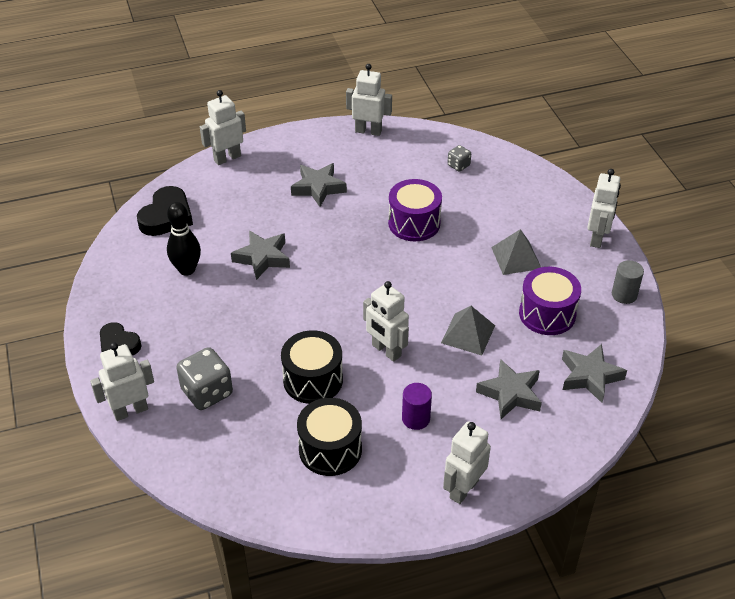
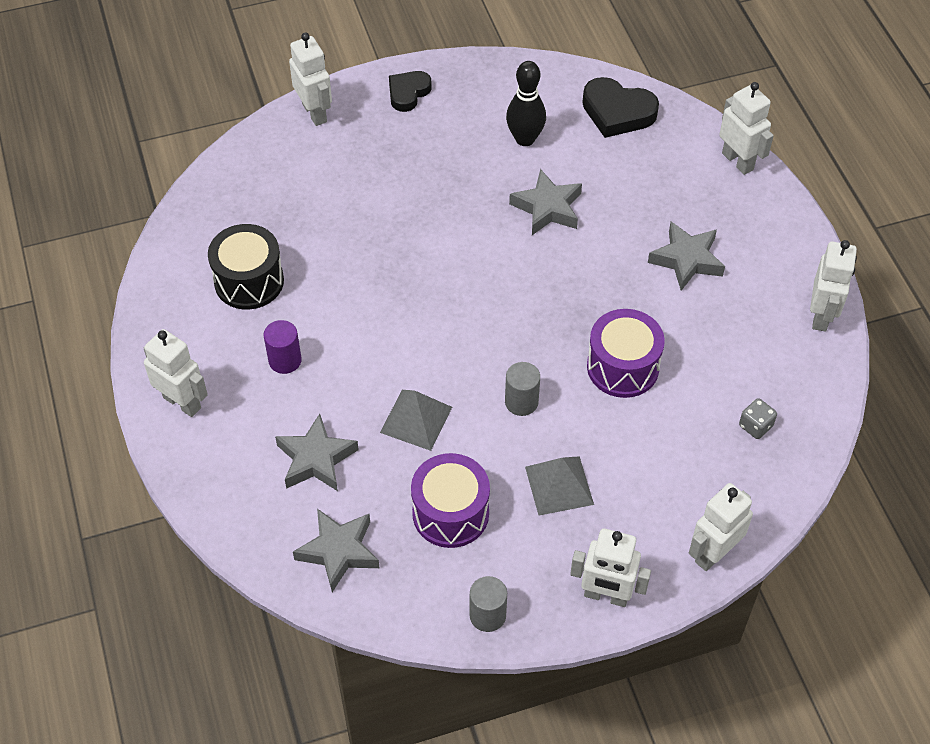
camera: 90 degrees right, 10 degrees up
(207, 392) = (336, 172): grey dice -> none
(313, 380) = (348, 263): black drum -> none
(386, 350) = (390, 333): white robot -> white robot (713, 553)
(447, 275) = (521, 402): none -> grey cylinder

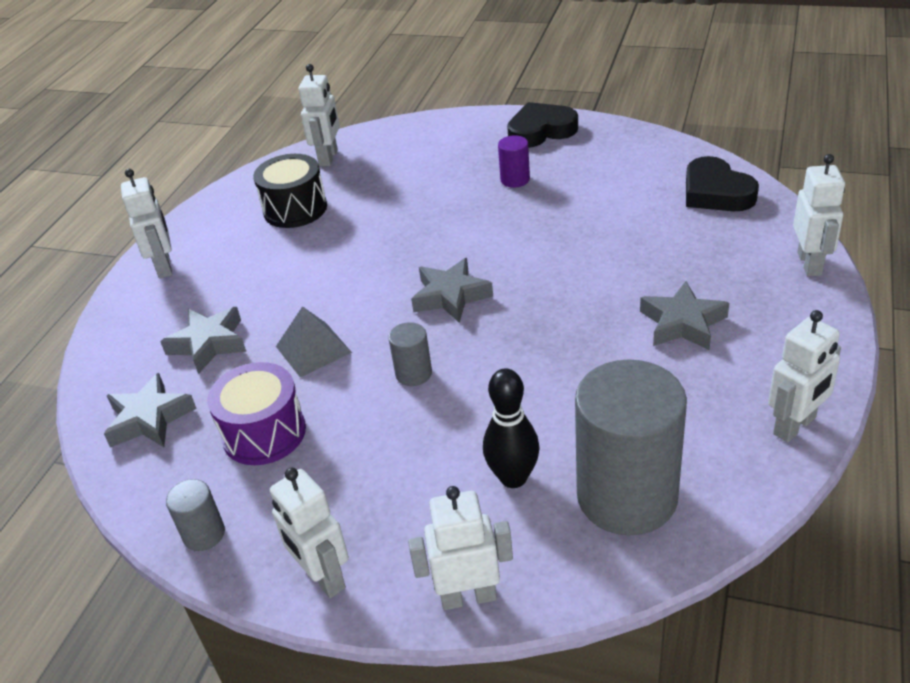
camera: 40 degrees right, 15 degrees down
(285, 360) = (262, 268): purple cylinder -> purple cylinder (515, 179)
(315, 113) = (456, 123): white robot -> white robot (329, 158)
(408, 93) = (541, 131): black heart -> black heart, size x1.52
(525, 139) = (610, 187): black bowling pin -> black bowling pin (513, 477)
(547, 208) = (583, 239): grey star -> grey star (451, 296)
(559, 485) = (378, 456): grey pyramid -> none
(622, 367) = (535, 385): purple drum -> none
(755, 426) = (627, 496): grey dice -> grey cylinder

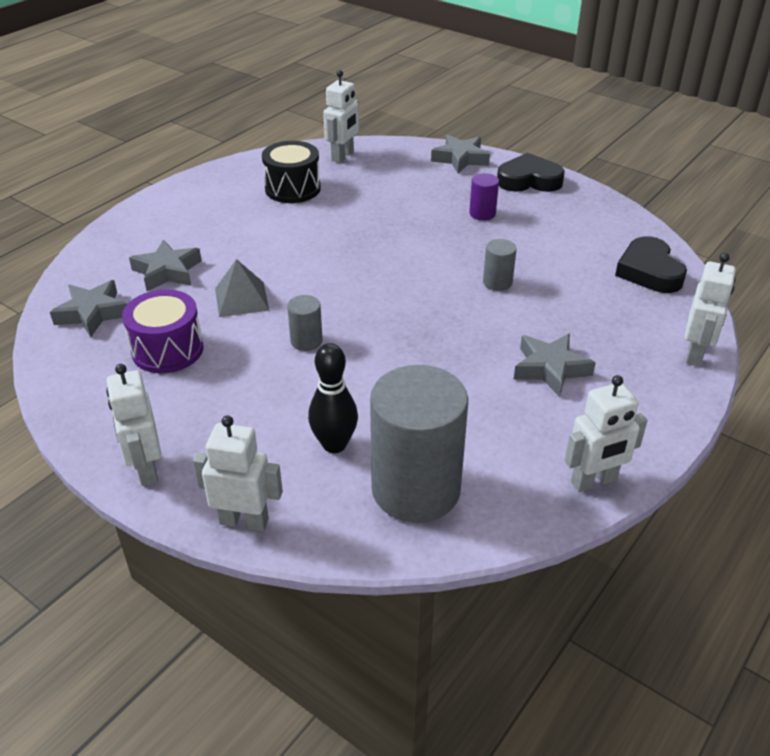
camera: 15 degrees right, 0 degrees up
(164, 267) = (169, 205): white robot -> none
(204, 534) = (81, 409): grey cylinder -> grey cylinder (497, 282)
(451, 296) = (372, 290): grey star -> grey star (460, 159)

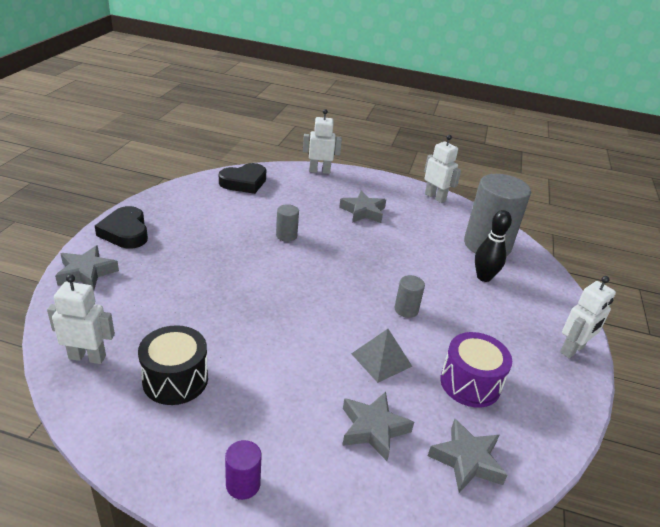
camera: 115 degrees left, 5 degrees down
(244, 521) = (562, 297): white robot -> none
(482, 213) = (191, 250): purple cylinder -> purple cylinder (243, 484)

